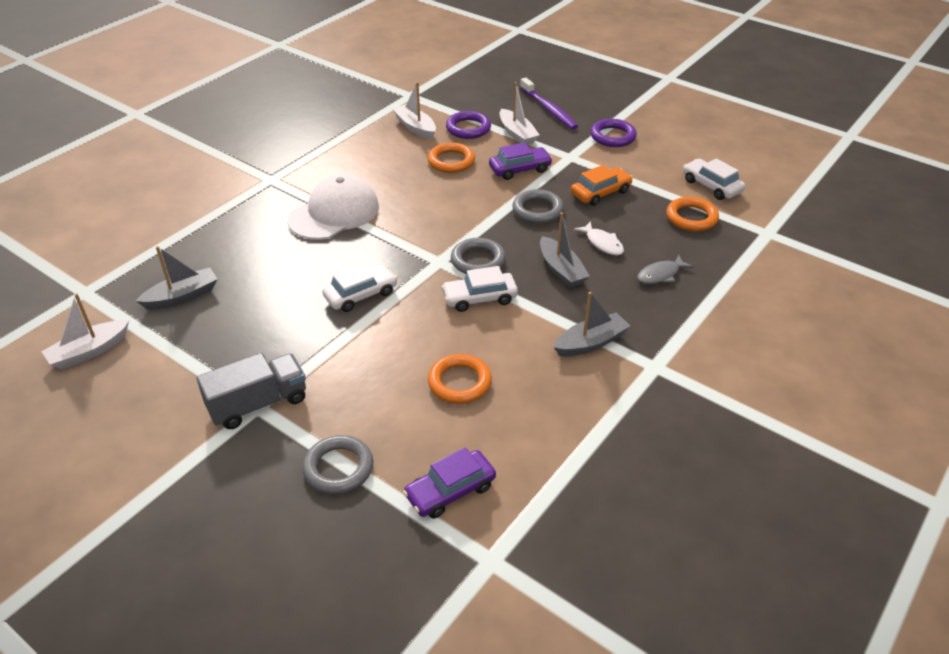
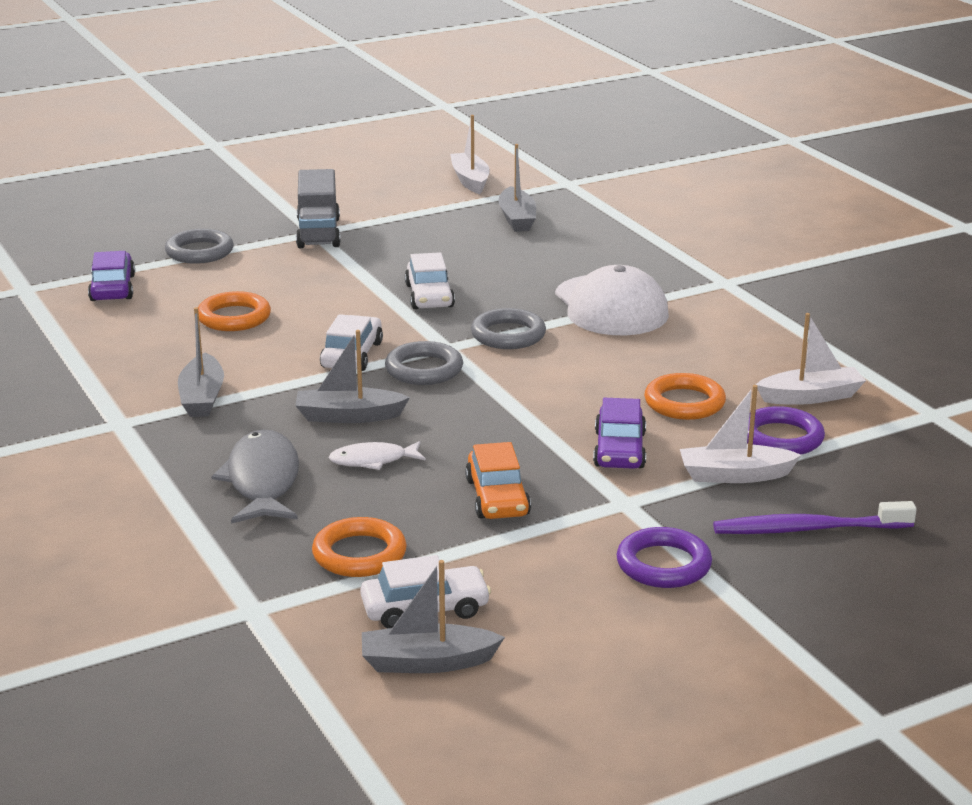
camera: 115 degrees right, 15 degrees down
(537, 210) = (497, 435): grey ring -> grey ring (508, 335)
(660, 275) = (263, 481): grey fish -> grey fish, size x1.74
(746, 174) = (427, 662): none -> grey boat

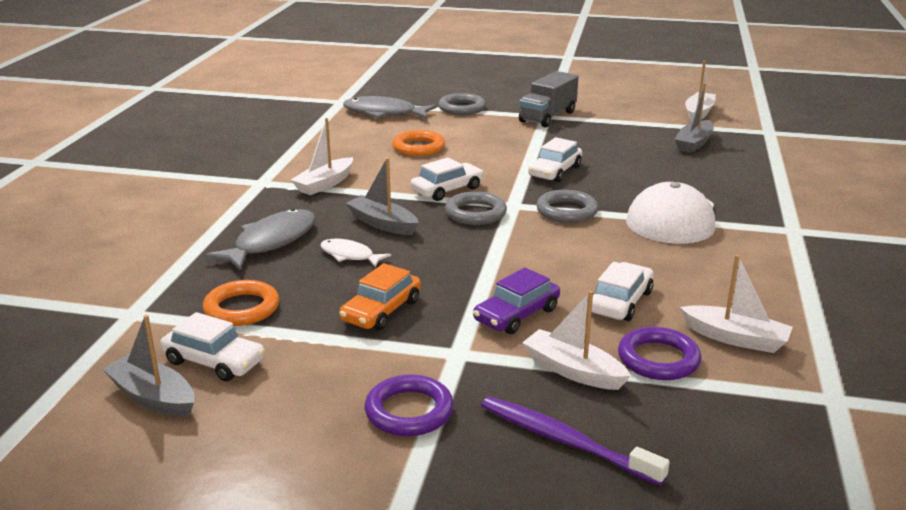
camera: 40 degrees right, 0 degrees up
(112, 288) = (384, 113): purple car -> grey fish
(202, 397) = (324, 184): grey boat -> white boat
(684, 403) = (620, 302): orange ring -> white car

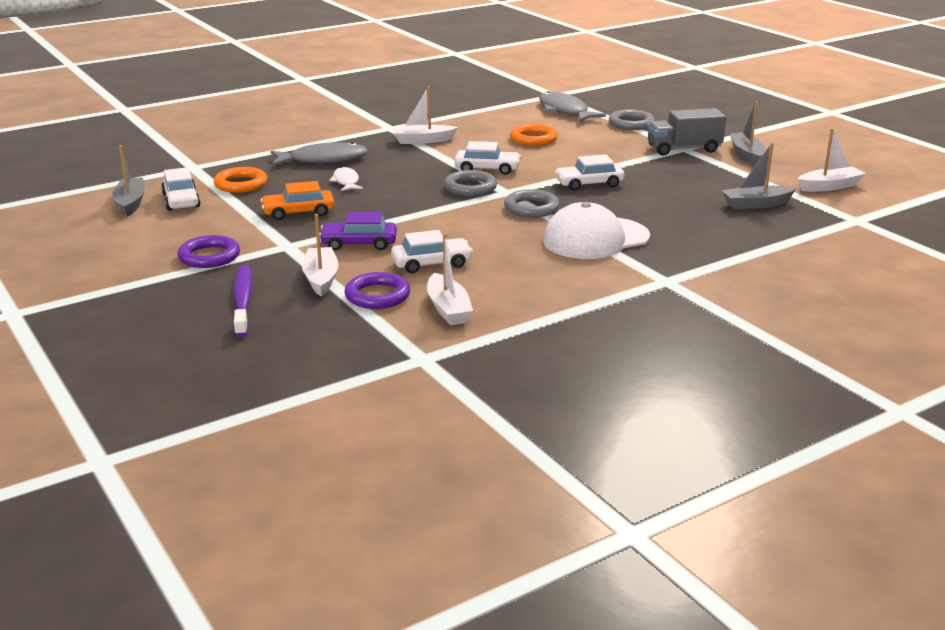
camera: 45 degrees right, 0 degrees up
(383, 224) = (402, 173): grey boat -> grey boat (747, 155)

